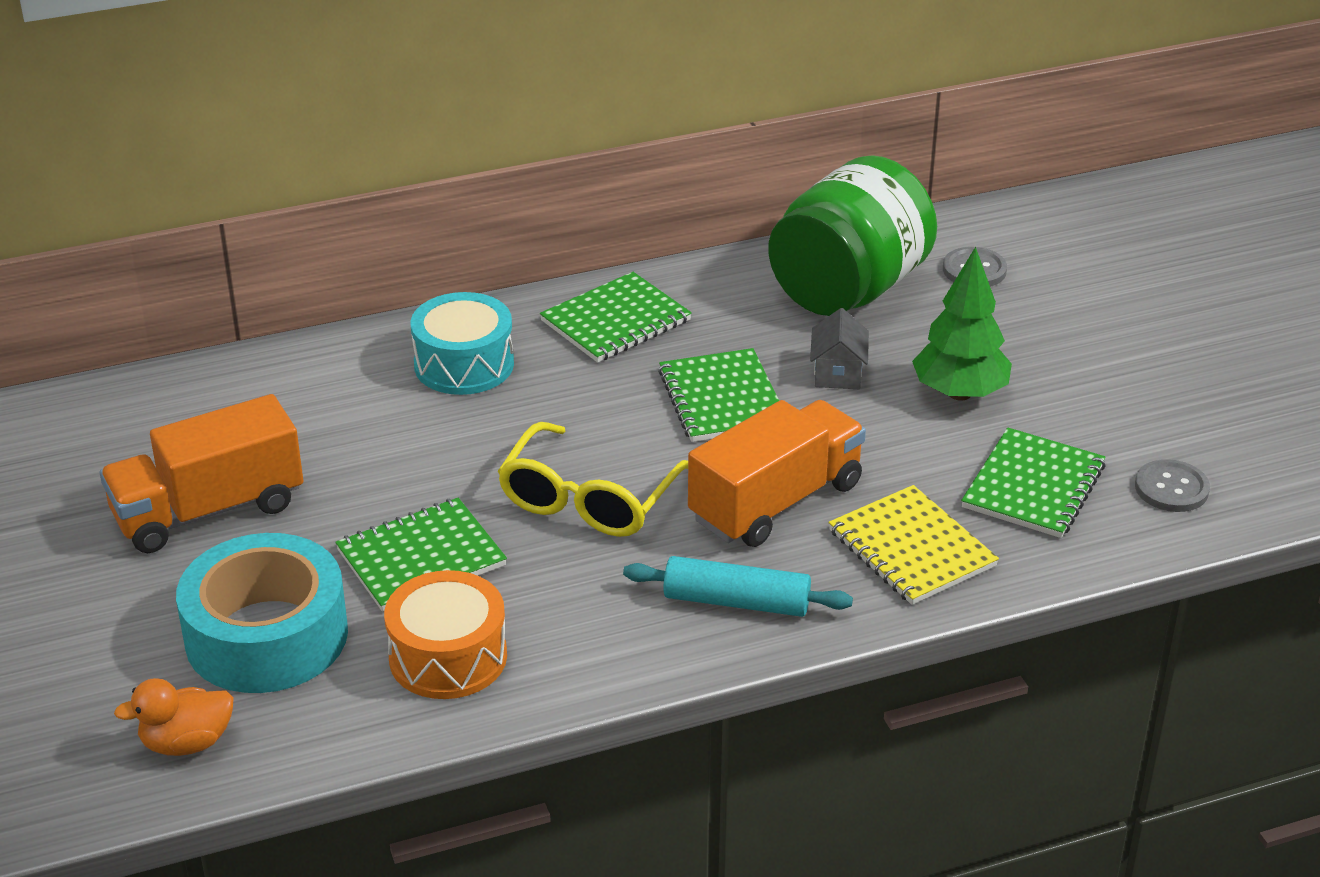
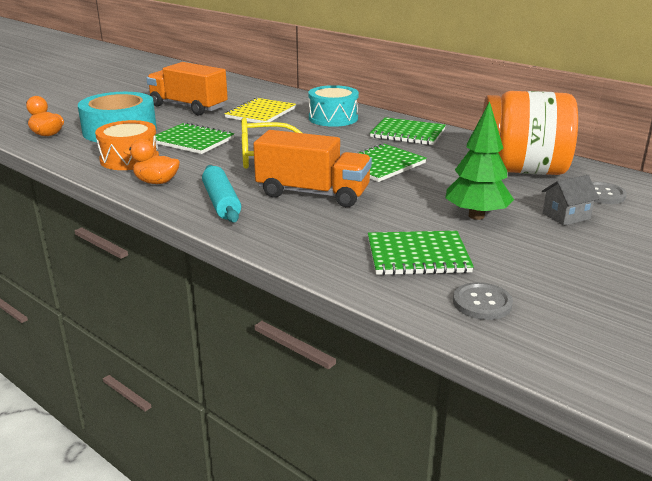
camera: 60 degrees right, 10 degrees down
(591, 650) = (156, 182): none -> orange duck
(838, 373) = (443, 183): grey house -> grey house (566, 216)
(849, 289) = (521, 170): green jar -> orange jar
(911, 548) = (313, 234): yellow notebook -> yellow notebook (260, 113)

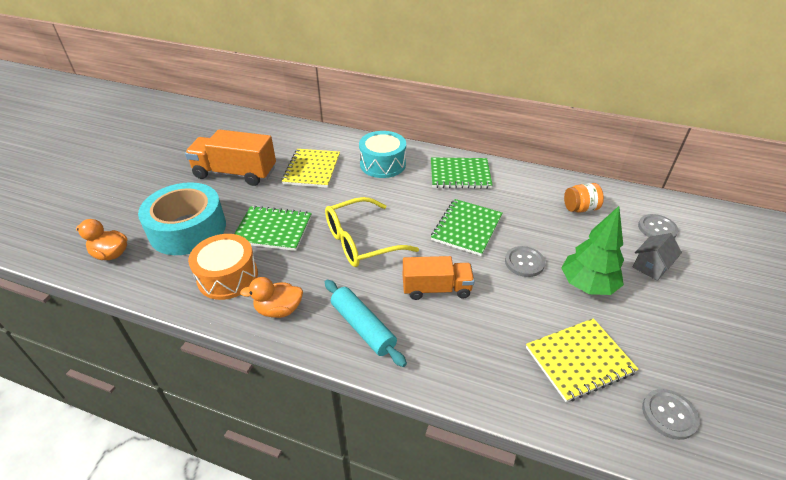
camera: 20 degrees left, 15 degrees up
(313, 193) = (436, 288): orange truck -> orange truck, size x0.66
(418, 256) = (579, 360): green notebook -> yellow notebook
(421, 192) = (524, 262): none -> grey button
(521, 170) = (580, 208): orange jar -> orange jar, size x0.40

